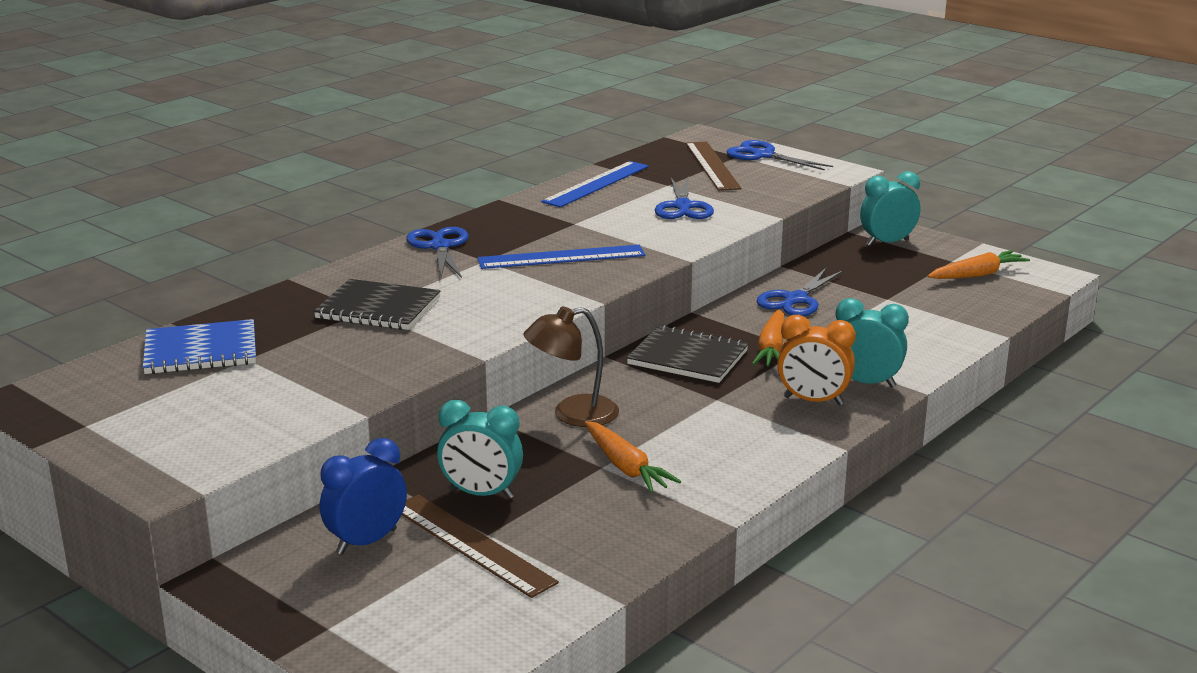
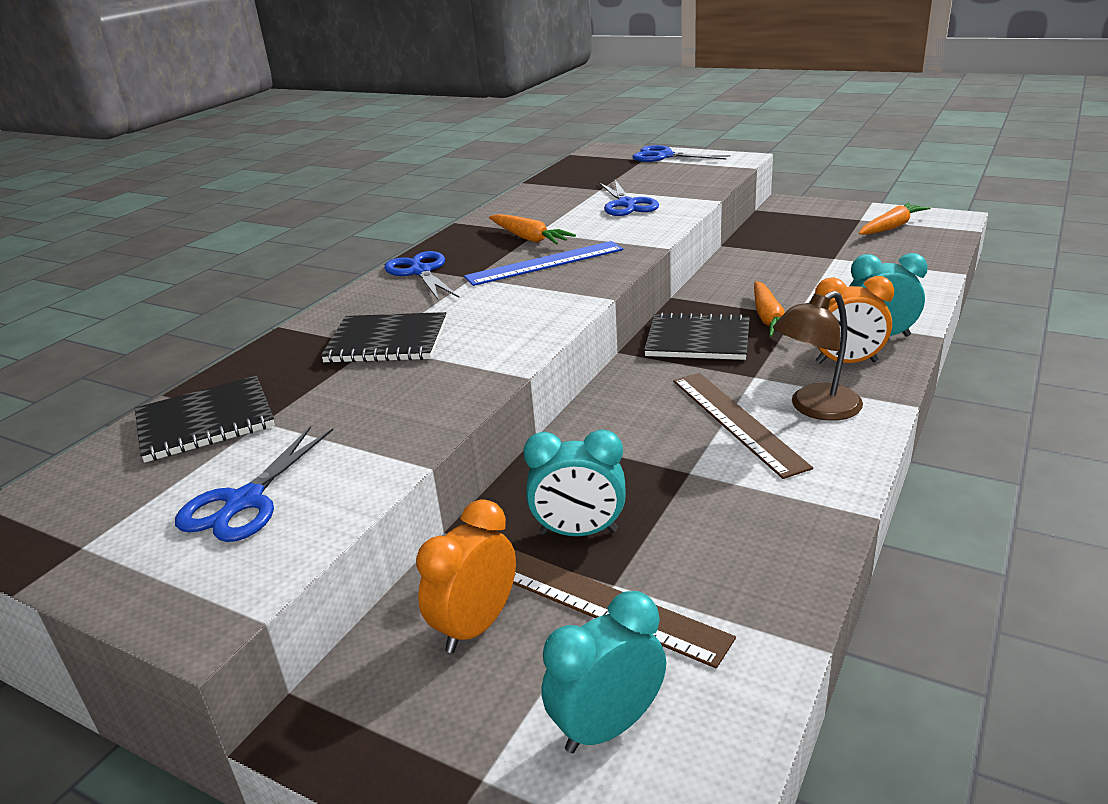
camera: 10 degrees left, 5 degrees up
(201, 351) = (205, 422): blue notebook -> black notebook
(366, 541) = (475, 626): blue clock -> orange clock
(572, 414) = (623, 418): brown lamp -> brown lamp (815, 408)
(596, 184) = (536, 197): blue ruler -> none
(626, 467) = (715, 468): orange carrot -> orange carrot (529, 238)
(712, 165) = (627, 169): brown ruler -> brown ruler (737, 421)
(796, 299) = (756, 271): blue scissors -> blue scissors (245, 501)
(887, 243) = (795, 213): turquoise clock -> turquoise clock (607, 726)

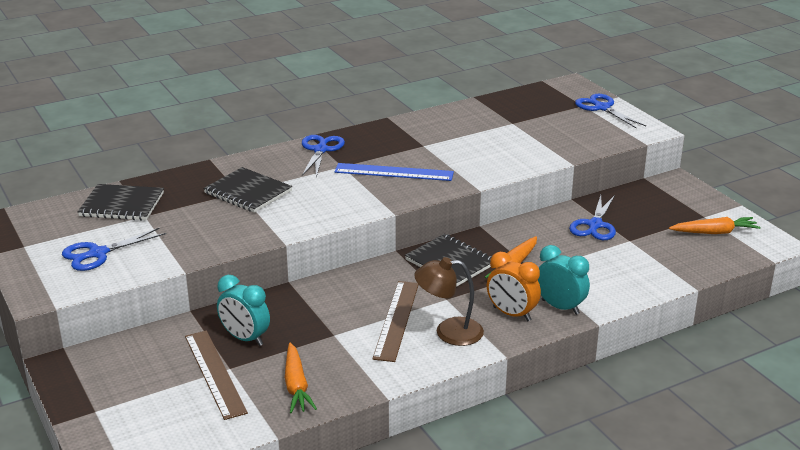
camera: 30 degrees right, 0 degrees up
(475, 626) = (155, 357): orange clock -> none
(529, 238) = (411, 148): orange carrot -> orange carrot (296, 385)
(607, 726) = (157, 417): turquoise clock -> none
(626, 204) = (509, 143): blue scissors -> blue scissors (595, 225)

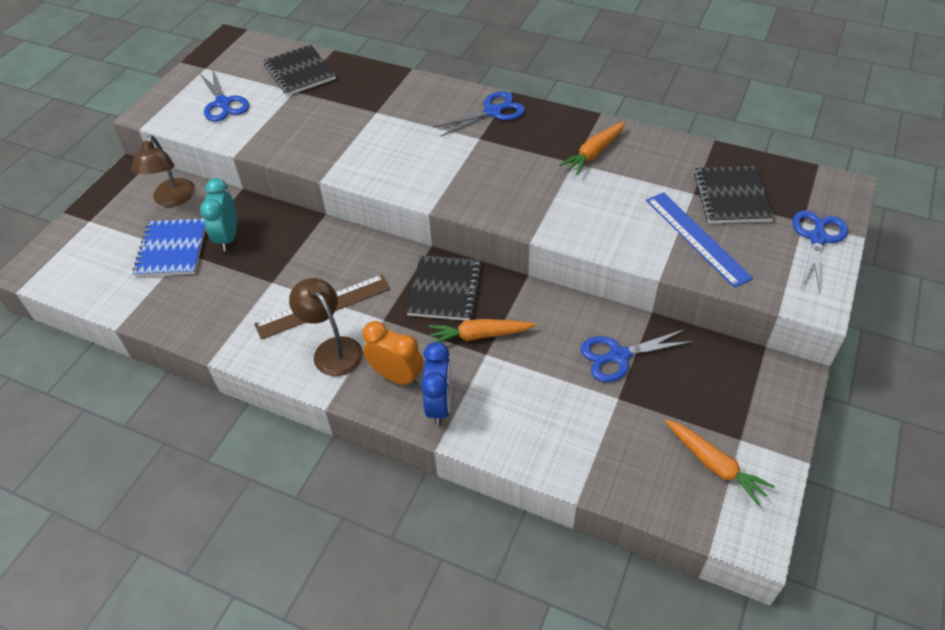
camera: 55 degrees right, 20 degrees up
(98, 253) = (223, 103): blue scissors -> blue scissors turned 135 degrees counterclockwise
(143, 352) = (172, 199): none -> brown lamp
(215, 373) = (172, 249): brown ruler -> blue notebook
(248, 192) = (380, 116): black notebook -> black notebook (731, 197)
(296, 385) = (187, 301): orange carrot -> orange carrot (594, 153)
(394, 172) = (502, 172): blue ruler -> blue ruler (697, 238)
(511, 314) = (396, 376): orange clock -> orange clock turned 120 degrees clockwise
(560, 307) = (439, 405): turquoise clock -> blue clock

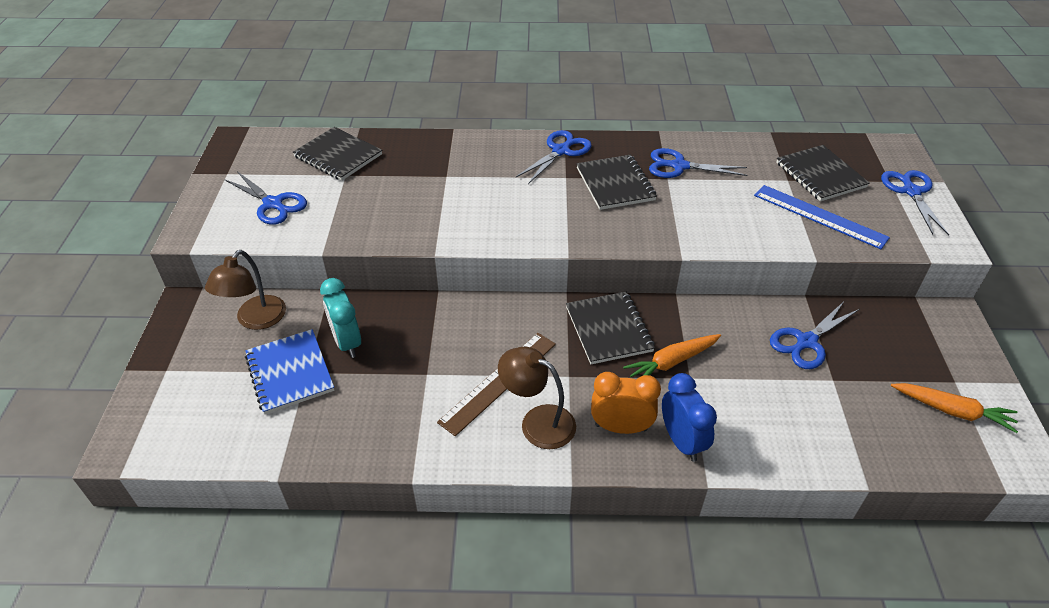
camera: 25 degrees left, 5 degrees down
(172, 199) = (255, 320): brown lamp -> brown lamp turned 45 degrees clockwise
(520, 156) = (615, 184): none -> black notebook
(594, 153) = (679, 166): orange carrot -> blue scissors

